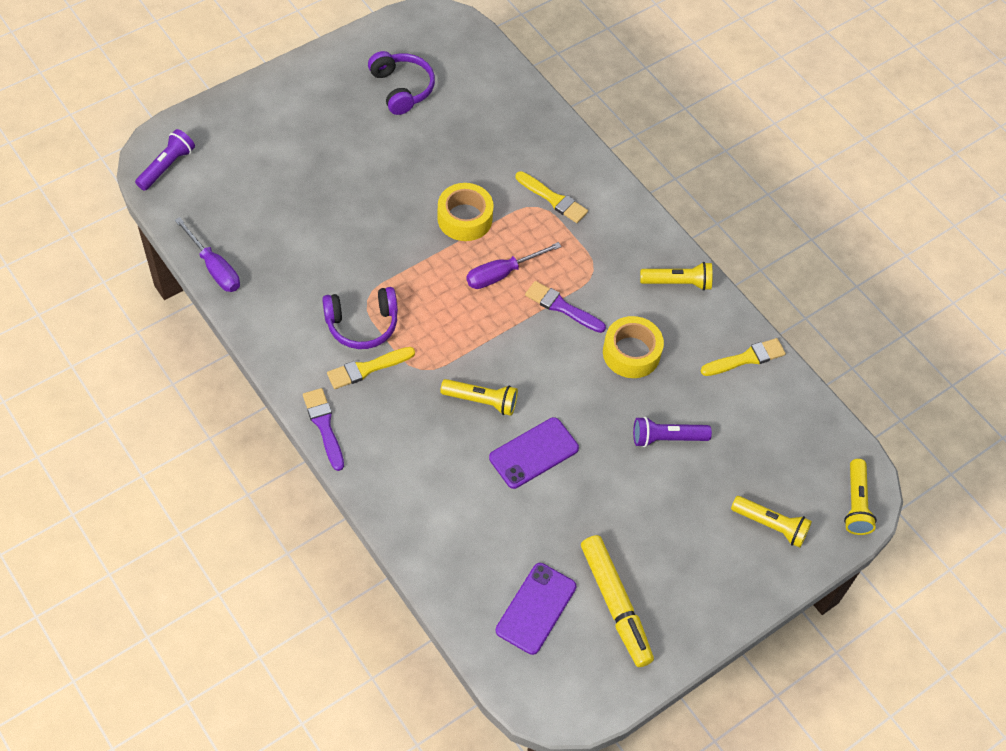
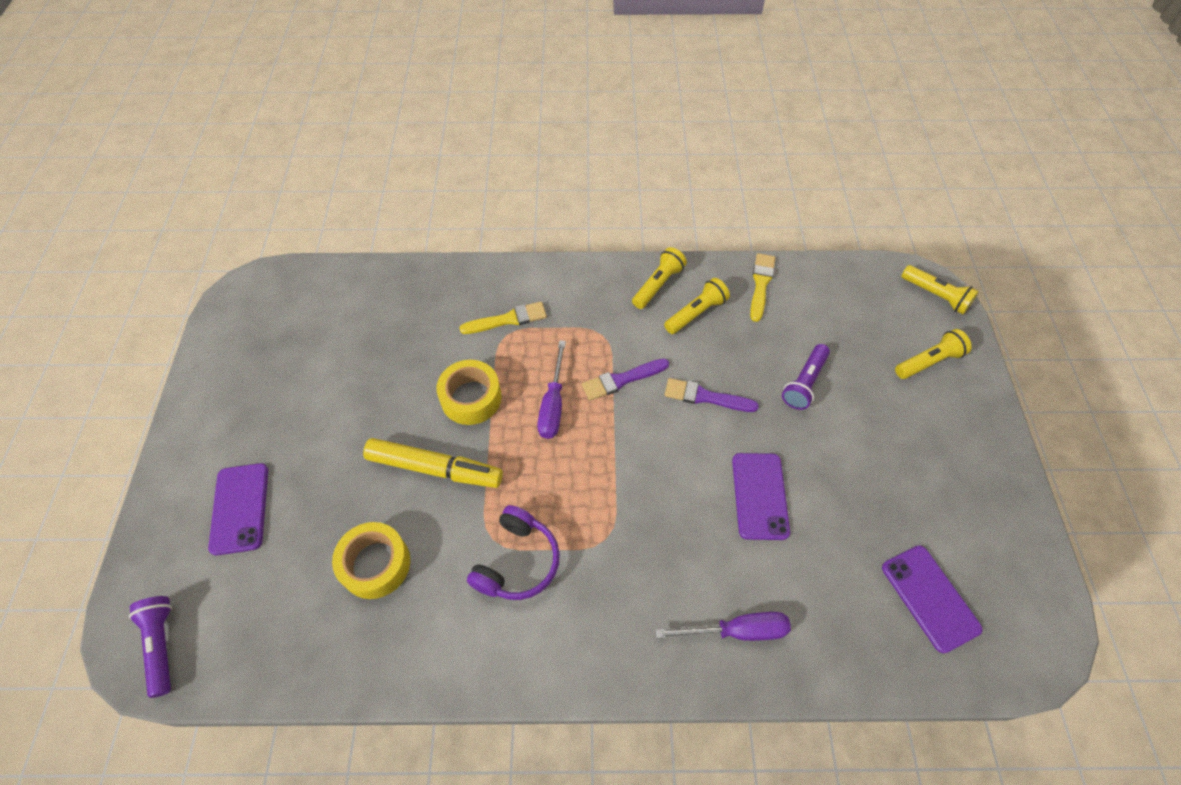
camera: 50 degrees left, 0 degrees up
(214, 268) = (333, 674): purple screwdriver -> purple screwdriver (737, 631)
(277, 141) = (240, 508): none -> purple phone
(324, 426) = (611, 677): purple brush -> purple brush (705, 397)
(367, 368) = (571, 589): yellow brush -> none
(402, 88) = (288, 362): purple headphones -> none
(481, 401) = (676, 506): yellow flashlight -> yellow flashlight (696, 313)
(615, 604) = (954, 525): yellow marker -> yellow marker (434, 468)
(631, 353) = (704, 357): yellow tape -> yellow tape (375, 564)

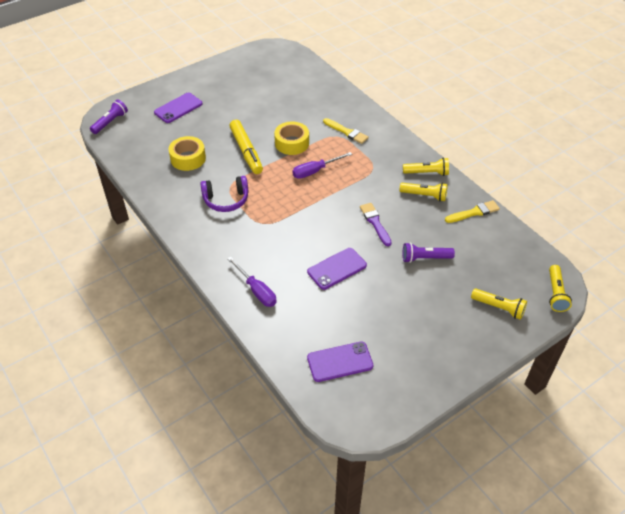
camera: 55 degrees right, 10 degrees down
(622, 380) = (353, 187): purple brush -> none
(929, 598) = (340, 362): purple phone -> purple phone turned 45 degrees clockwise

